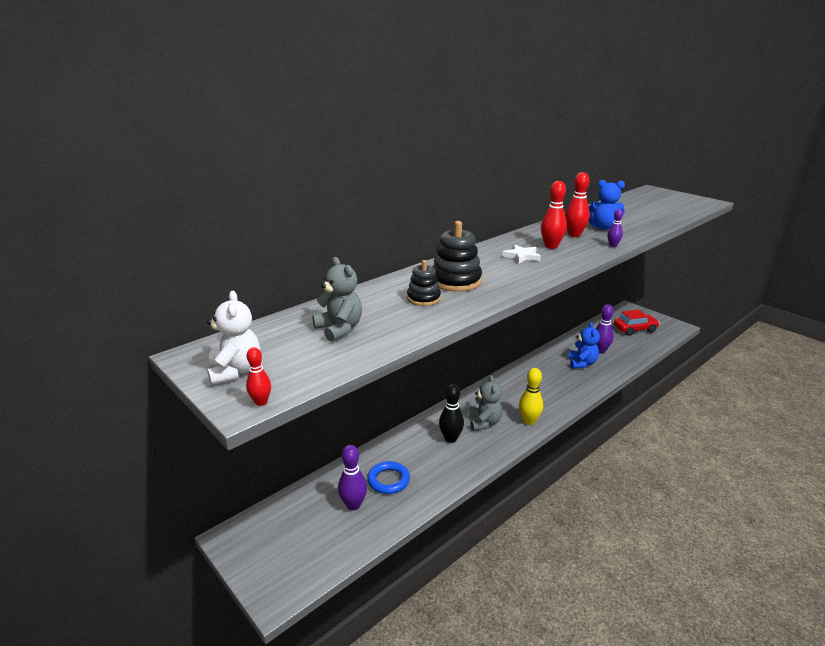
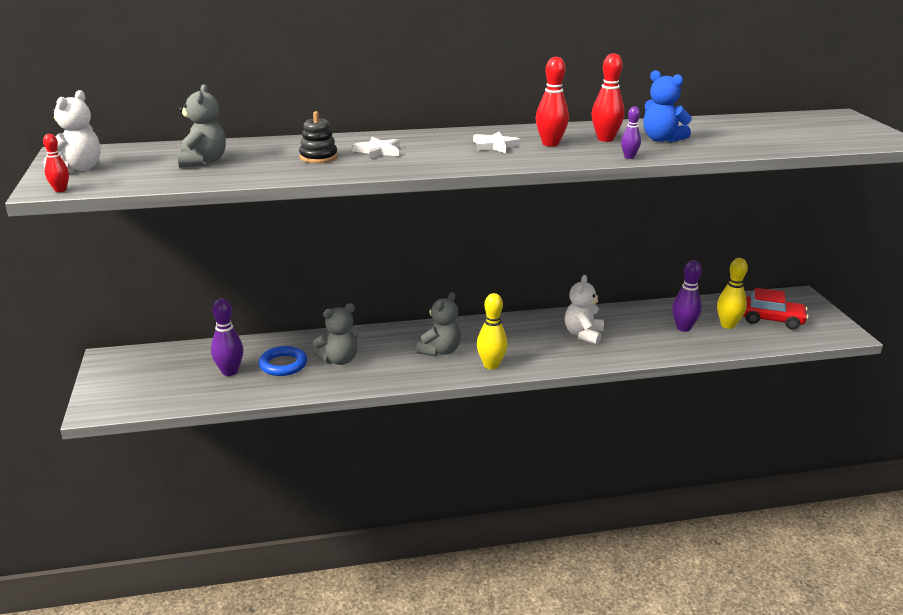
camera: 30 degrees right, 0 degrees up
(425, 458) = (339, 360): none -> grey teddy bear
(450, 438) = (386, 353): black bowling pin -> none
(456, 281) = (378, 151): black stacking toy -> white star
(554, 376) = (583, 335): none -> white teddy bear
(582, 363) = (638, 333): blue teddy bear -> none
(619, 341) = (728, 325): none -> yellow bowling pin

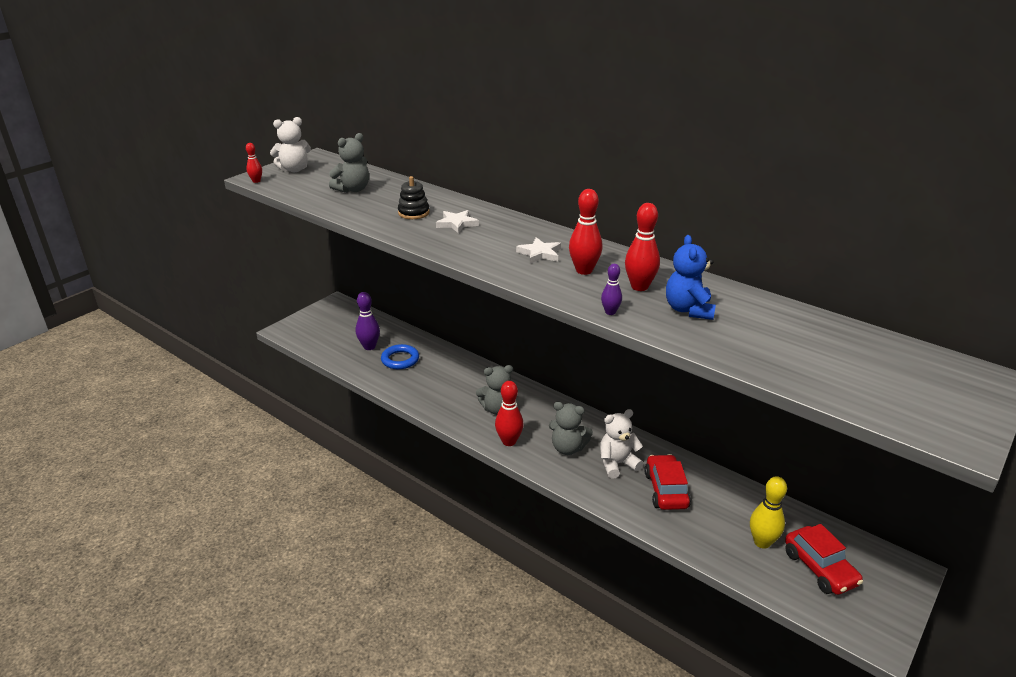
camera: 50 degrees right, 5 degrees up
(339, 360) = (432, 376): grey teddy bear -> grey teddy bear (568, 448)
(491, 365) = (509, 441): yellow bowling pin -> red bowling pin
(636, 331) = (666, 490): none -> red car
(683, 328) = (713, 516): purple bowling pin -> none

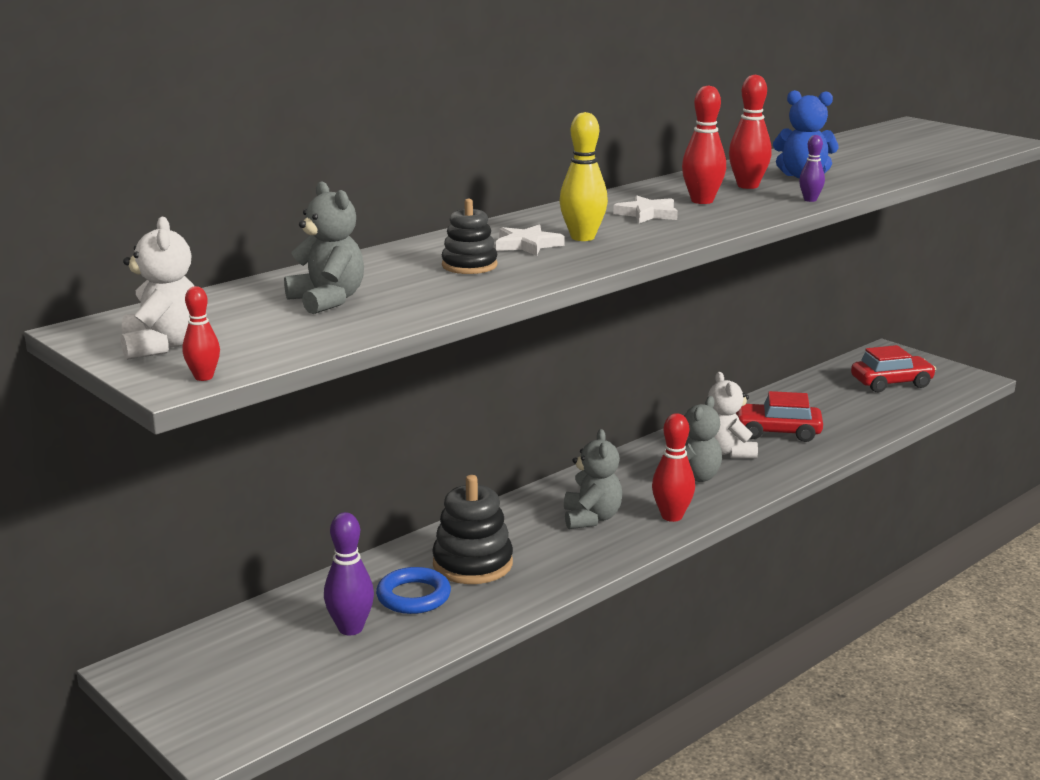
camera: 80 degrees left, 10 degrees down
(435, 373) = (472, 564): none -> black stacking toy
(762, 542) = (858, 400): yellow bowling pin -> yellow bowling pin (582, 237)

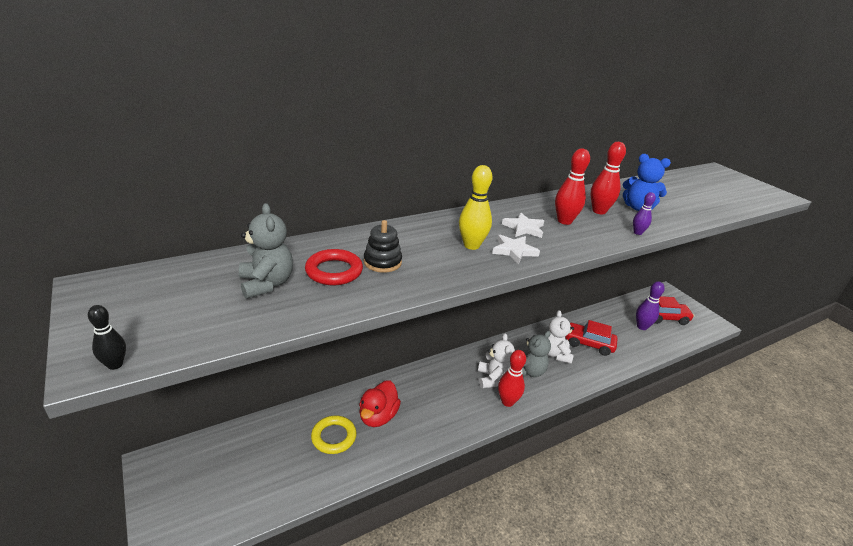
camera: 10 degrees right, 10 degrees up
(162, 346) = (120, 316): white teddy bear -> white teddy bear (493, 379)
(204, 377) = (115, 364): red bowling pin -> black bowling pin
(350, 628) = (286, 457): purple bowling pin -> purple bowling pin (642, 327)
(409, 280) = (334, 271): none -> red ring
(413, 596) = (334, 437): blue ring -> yellow ring
(472, 564) = (378, 416): black stacking toy -> red duck
(527, 245) = (431, 246): white star -> white star (514, 251)
(591, 518) = (459, 392): grey teddy bear -> none

